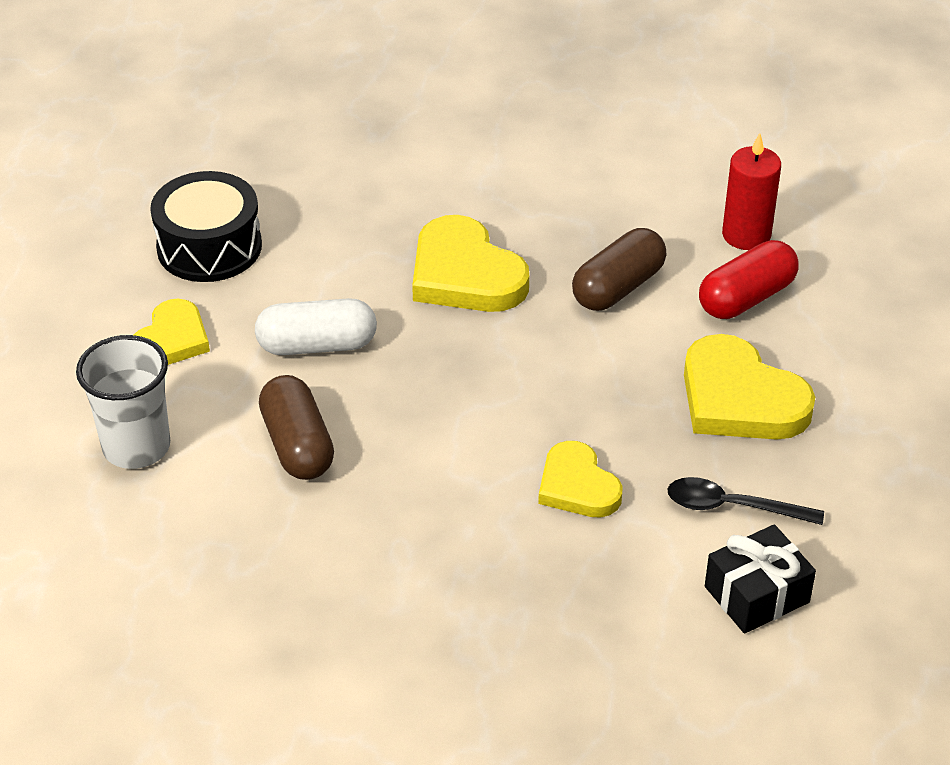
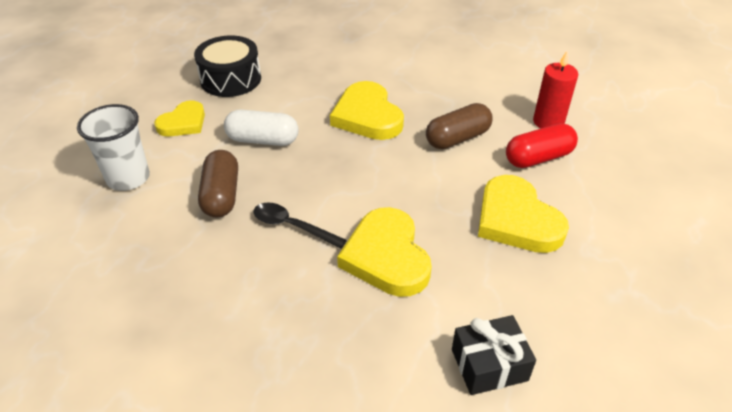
camera: 15 degrees right, 0 degrees up
(577, 486) = (386, 256): yellow heart -> yellow heart, size x1.57
(732, 507) = (490, 293): black spoon -> black spoon (292, 226)

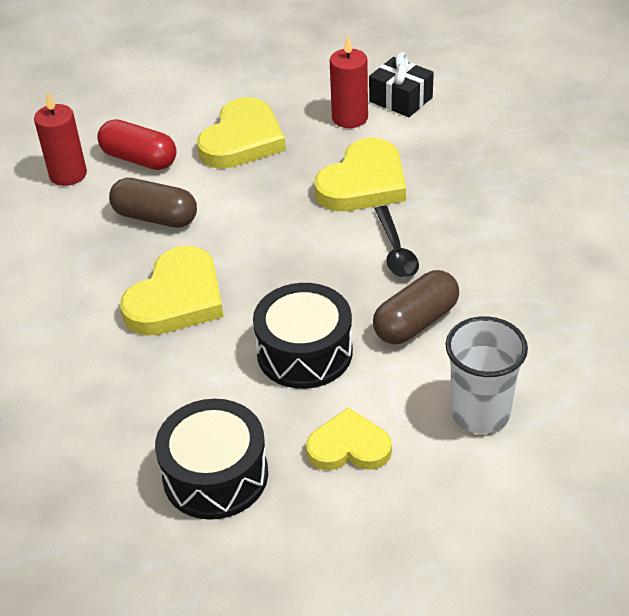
camera: 125 degrees left, 0 degrees up
(262, 140) = (304, 352): white capsule -> black drum
(490, 304) = (350, 118): none -> red candle

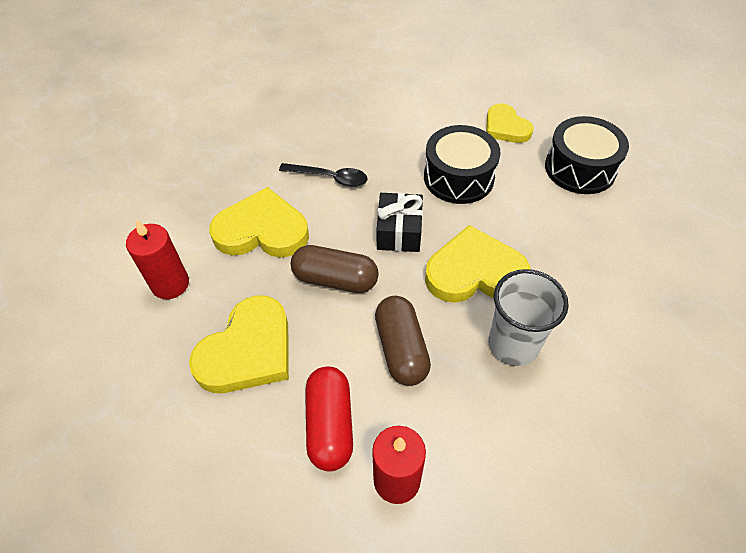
camera: 125 degrees left, 10 degrees up
(242, 140) = (248, 350): yellow heart -> yellow heart turned 135 degrees clockwise
(395, 251) = (329, 178): black spoon -> black spoon turned 60 degrees clockwise
(400, 99) = (123, 261): black gift -> black gift (399, 232)
(416, 322) = (389, 141): brown capsule -> brown capsule (335, 279)
(480, 413) = (435, 92): white cup -> white cup (513, 344)

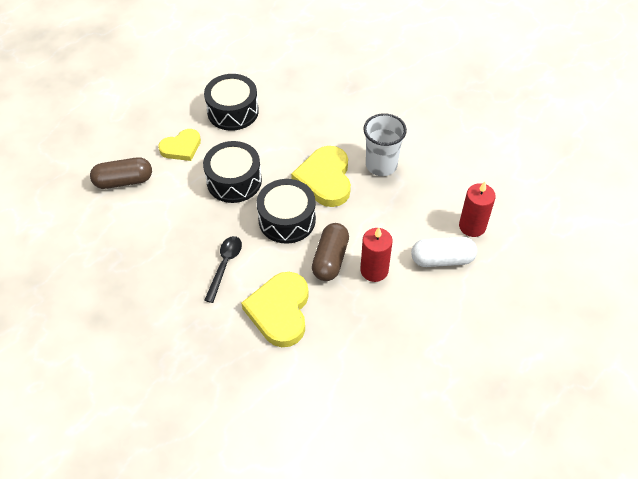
camera: 90 degrees left, 0 degrees up
(170, 284) = (333, 371): red candle -> red candle (374, 270)
(248, 350) = (391, 310): yellow heart -> none
(330, 425) = (442, 259): red capsule -> white capsule
(399, 232) = (287, 220): black gift -> black drum
(401, 349) = (387, 221): brown capsule -> brown capsule (124, 181)

